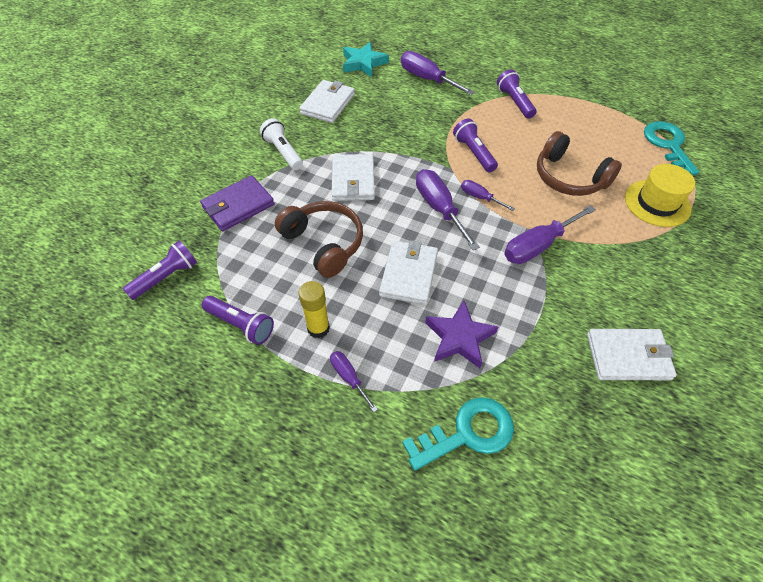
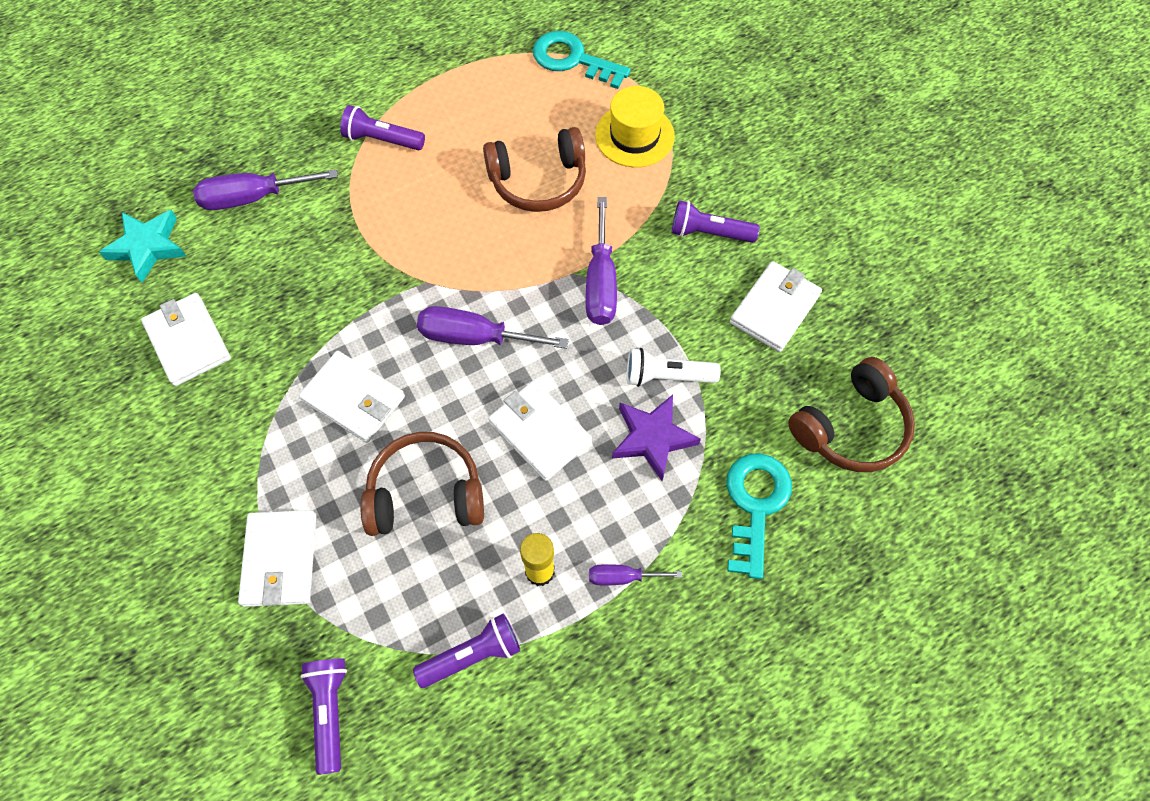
camera: 55 degrees left, 10 degrees up
(238, 206) = (280, 560): purple wallet -> white wallet
(283, 152) = (230, 450): white flashlight -> white flashlight (667, 376)
(473, 153) = (424, 242): purple flashlight -> purple flashlight (709, 233)
(480, 197) = (493, 286): purple screwdriver -> none
(590, 468) = (851, 427): none -> brown headphones

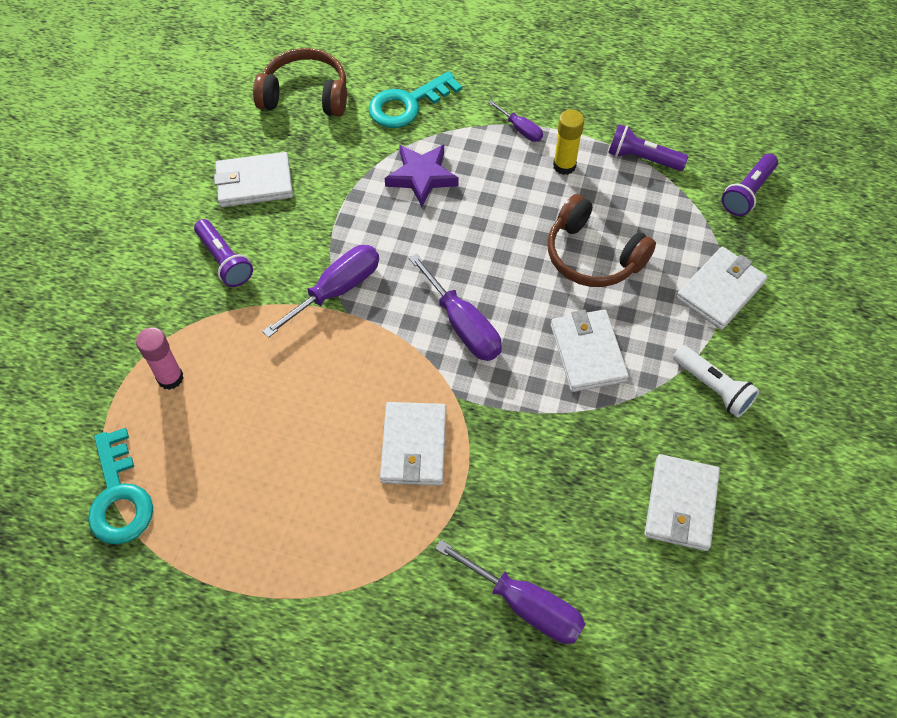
camera: 135 degrees left, 5 degrees down
(147, 247) = (657, 635): turquoise star -> none
(382, 140) = (361, 564): purple flashlight -> none
(538, 181) = (285, 405): brown headphones -> none
(539, 432) = (485, 233): white wallet -> white wallet (414, 446)
(634, 135) = (170, 378): yellow hat -> pink glue stick
(667, 376) = (370, 200): white flashlight -> white flashlight (713, 387)

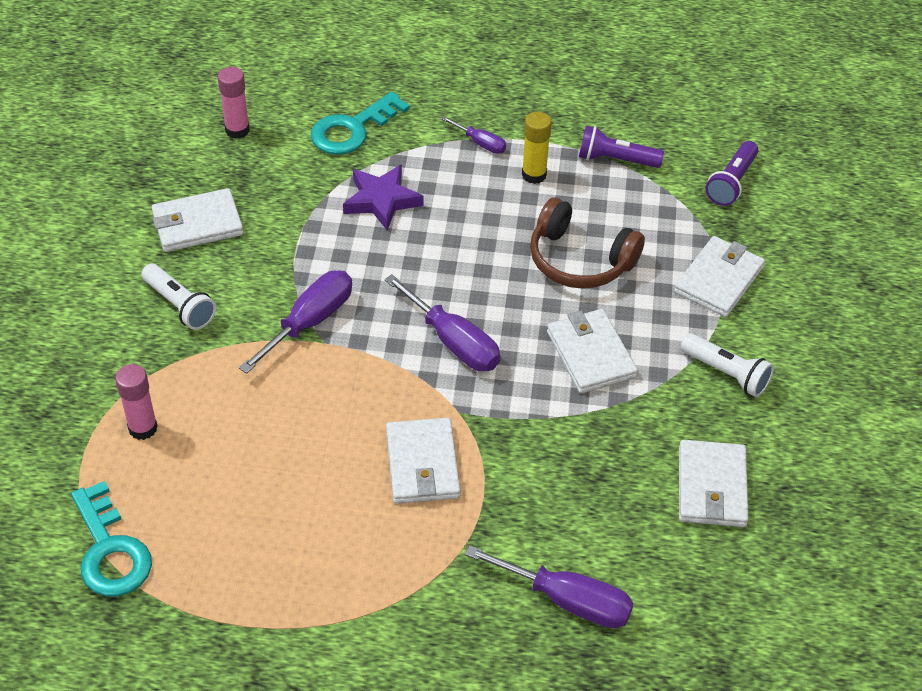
camera: 10 degrees left, 10 degrees down
(225, 260) = (180, 305): purple flashlight -> white flashlight
(305, 95) = (237, 130): brown headphones -> pink glue stick

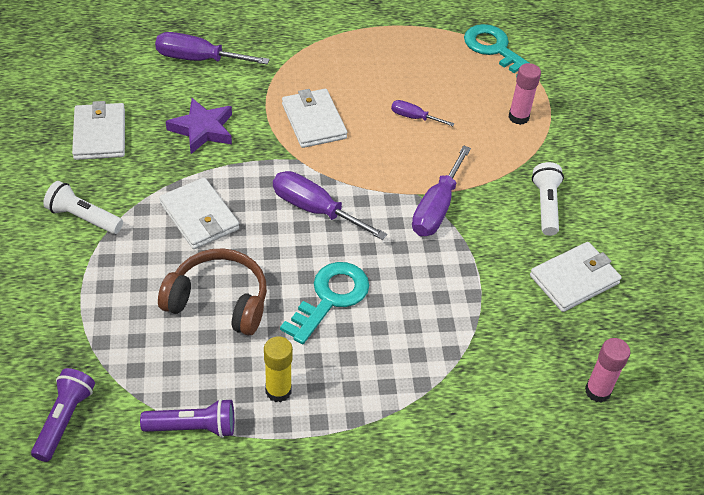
camera: 165 degrees right, 0 degrees up
(180, 305) = (545, 206): white flashlight -> white flashlight turned 60 degrees clockwise
(352, 129) = (483, 415): turquoise key -> turquoise key (330, 298)
(382, 200) = (421, 333): purple star -> purple star (202, 129)
(480, 143) = (343, 422): purple screwdriver -> purple screwdriver (414, 117)
(718, 280) = (85, 302): white wallet -> none

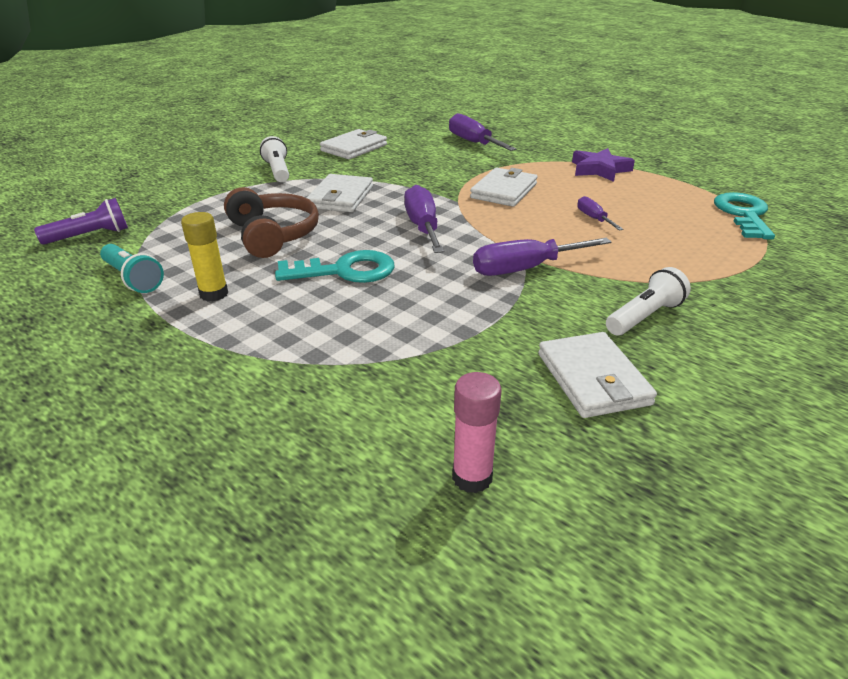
camera: 50 degrees right, 15 degrees down
(193, 427) = (133, 279): purple flashlight -> turquoise flashlight
(202, 129) = (418, 167): purple star -> purple star (599, 169)
(518, 117) = (705, 256): pink glue stick -> none
(574, 279) = (593, 379): white wallet -> white wallet turned 60 degrees clockwise

